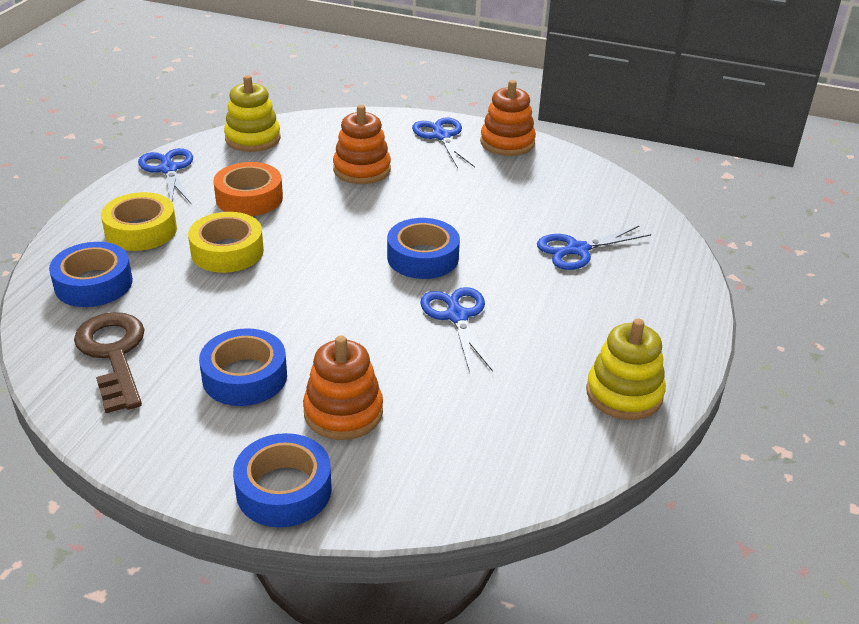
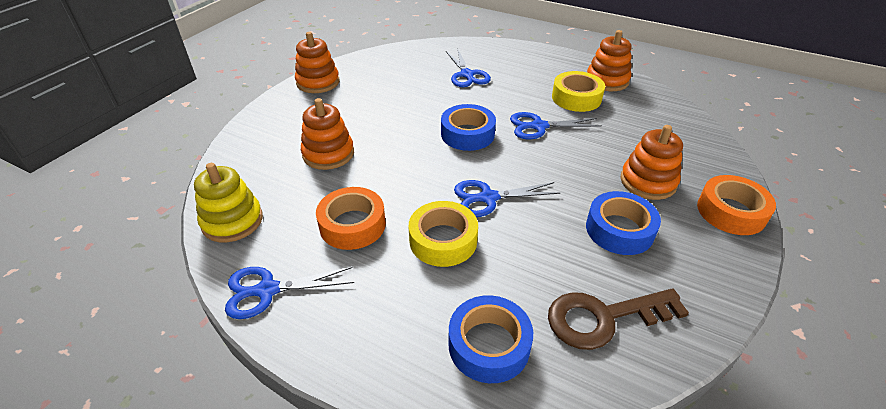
camera: 80 degrees left, 5 degrees up
(141, 231) = (392, 309): yellow tape -> yellow tape (576, 98)
(284, 490) = (731, 212): blue tape -> orange tape
(442, 136) = (292, 109): blue scissors -> blue scissors (488, 198)
(624, 394) = (607, 80): yellow stacking toy -> orange stacking toy

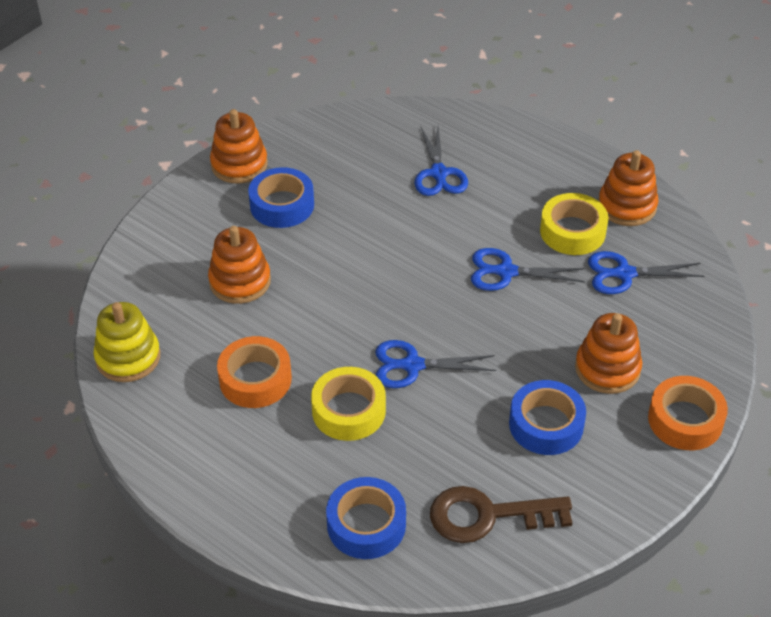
camera: 10 degrees right, 5 degrees up
(267, 290) = (161, 441): blue scissors -> blue scissors (624, 274)
(467, 134) = (413, 273): blue tape -> blue tape (282, 205)

